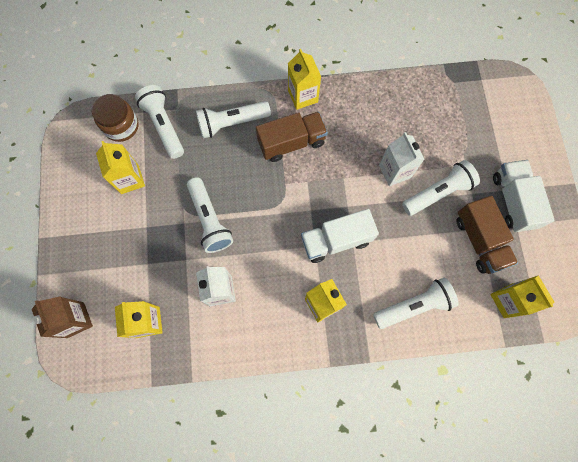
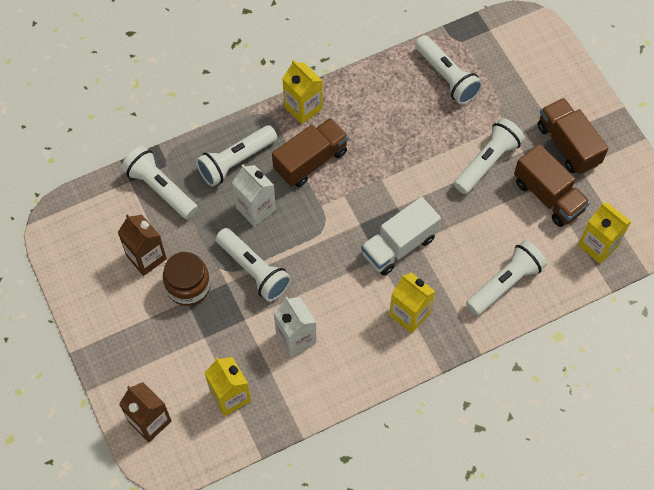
camera: 20 degrees left, 10 degrees down
(121, 126) = (112, 204): brown jar -> brown jar (188, 286)
(130, 179) = (146, 257): yellow carton -> brown carton
(394, 171) = (433, 155): white carton -> white carton (256, 209)
(430, 108) = (446, 77): none -> white flashlight
(513, 201) = (568, 145): white truck -> brown truck

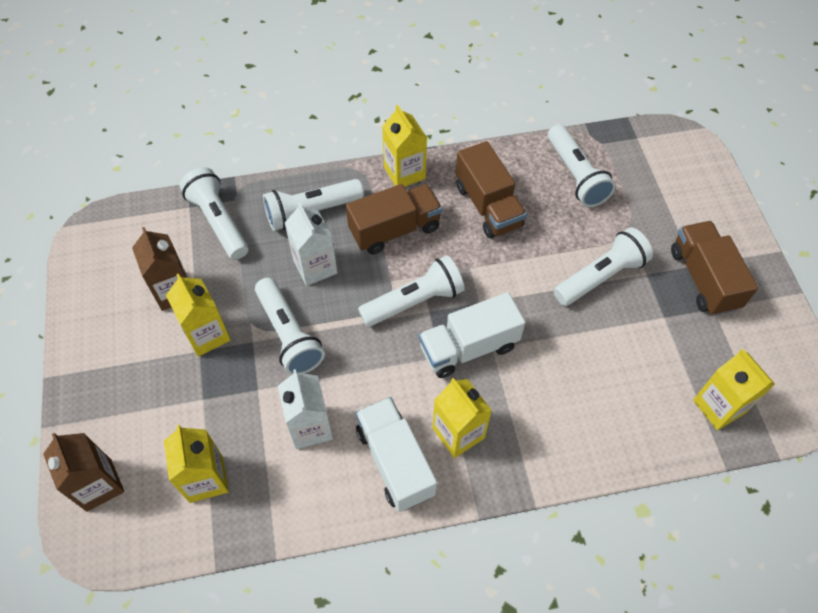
camera: 15 degrees right, 5 degrees down
(188, 286) = (207, 335): brown jar -> yellow carton
(368, 347) = (395, 462): none -> white truck
(505, 283) = (588, 425): white flashlight -> white flashlight (414, 301)
(548, 196) = (666, 332): brown truck -> brown truck (488, 206)

